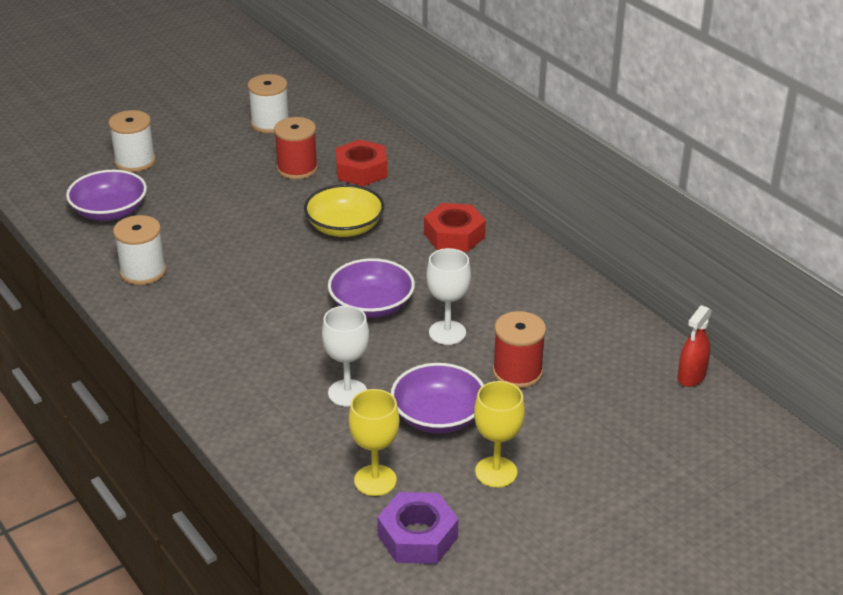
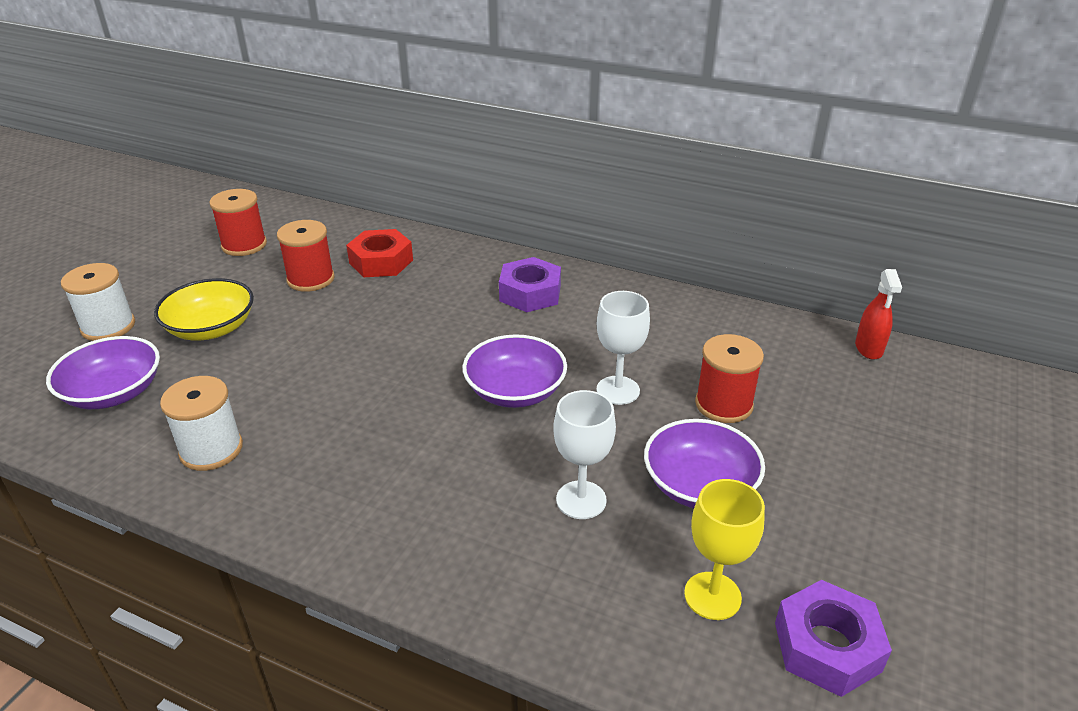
camera: 30 degrees left, 0 degrees up
(270, 123) = (244, 245): white spool -> red spool
(344, 227) = (413, 320): yellow bowl -> yellow bowl (211, 328)
(454, 235) = (530, 293): red nut -> purple nut
(496, 472) = (818, 523): yellow goblet -> none

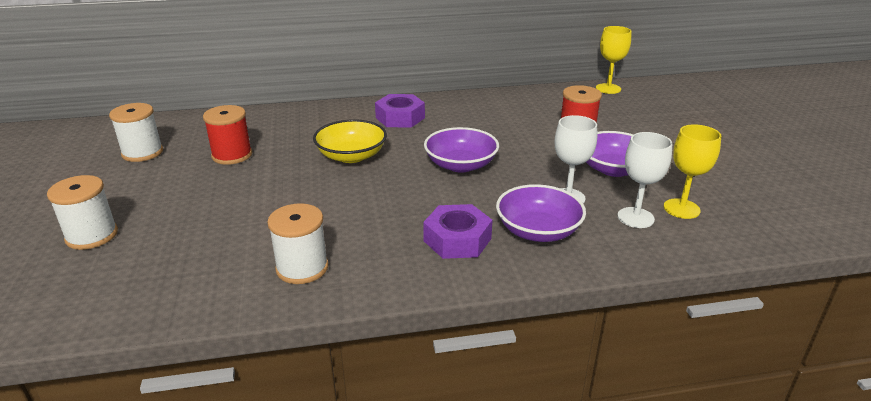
camera: 35 degrees left, 5 degrees down
(114, 392) = (165, 270): purple bowl -> purple bowl (538, 231)
(211, 328) = (192, 206): yellow bowl -> yellow bowl (351, 156)
(244, 245) = (142, 152): red spool -> white spool
(381, 262) = (272, 131): red nut -> none
(618, 390) = (516, 145): white goblet -> white goblet (635, 217)
(827, 646) = (749, 205): purple nut -> purple nut (457, 240)
(869, 348) = (608, 88): red spray bottle -> yellow goblet

